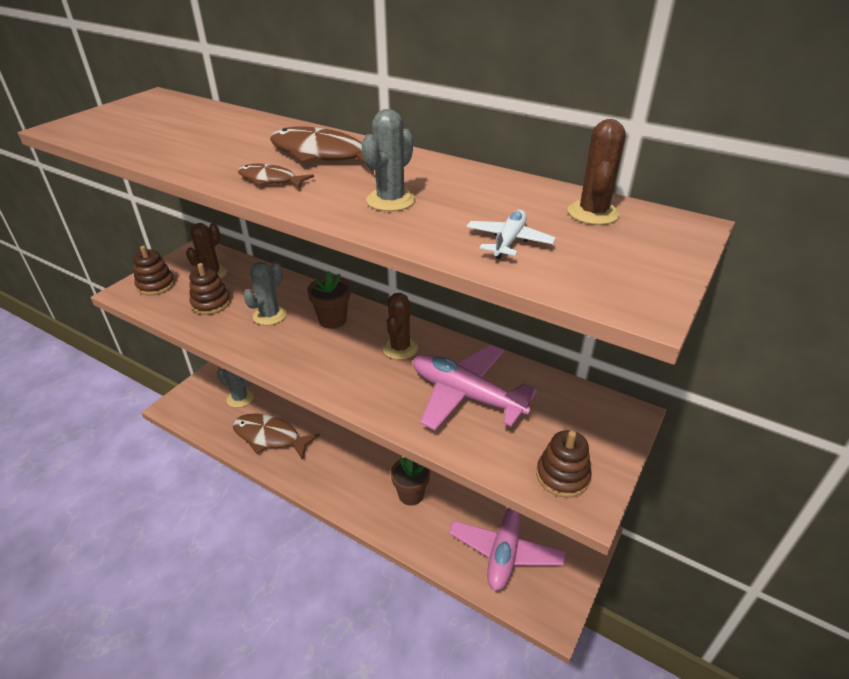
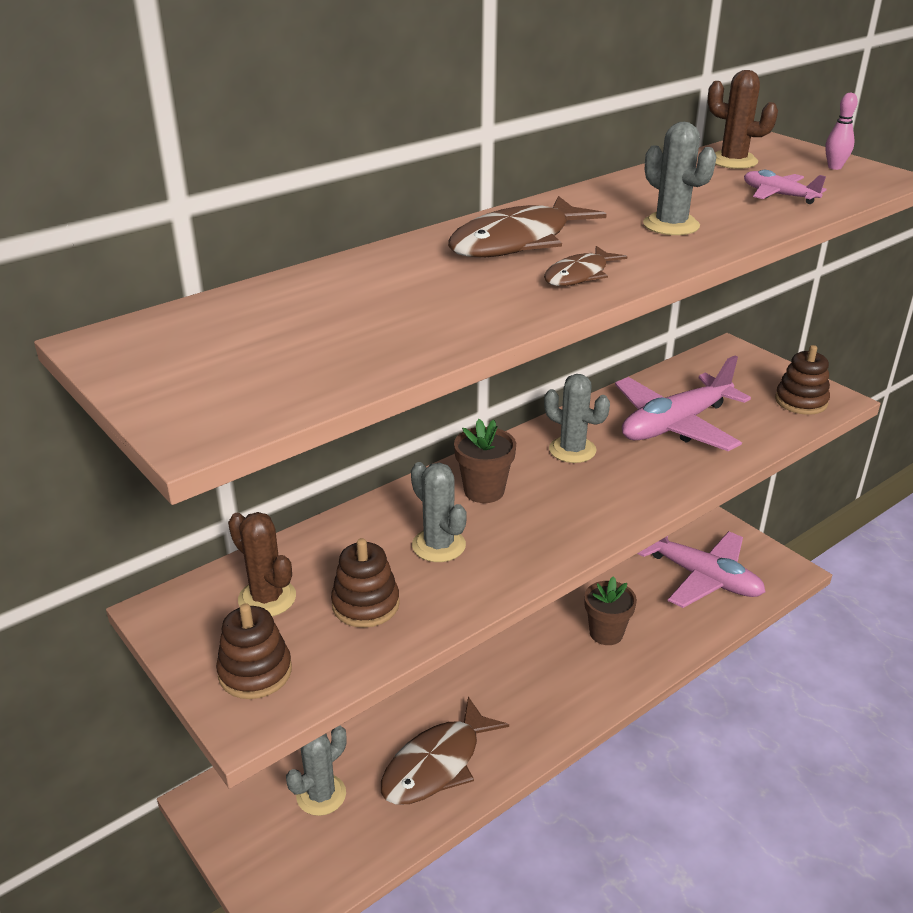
camera: 70 degrees left, 5 degrees down
(400, 348) = (572, 450): brown cactus -> grey cactus
(509, 241) = (779, 195): white plane -> pink plane
(638, 268) = (834, 167): none -> pink bowling pin

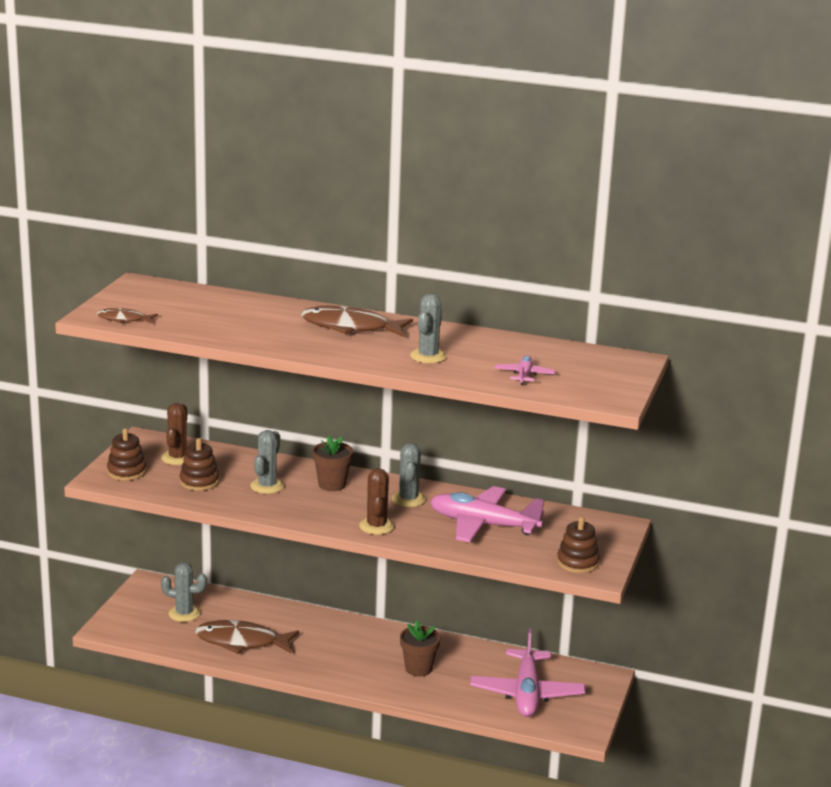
camera: 55 degrees right, 10 degrees down
(579, 275) = (325, 348): brown fish -> brown fish (123, 319)
(733, 161) = (574, 355): brown cactus -> brown cactus (376, 526)
(834, 167) = (610, 384): pink bowling pin -> none

